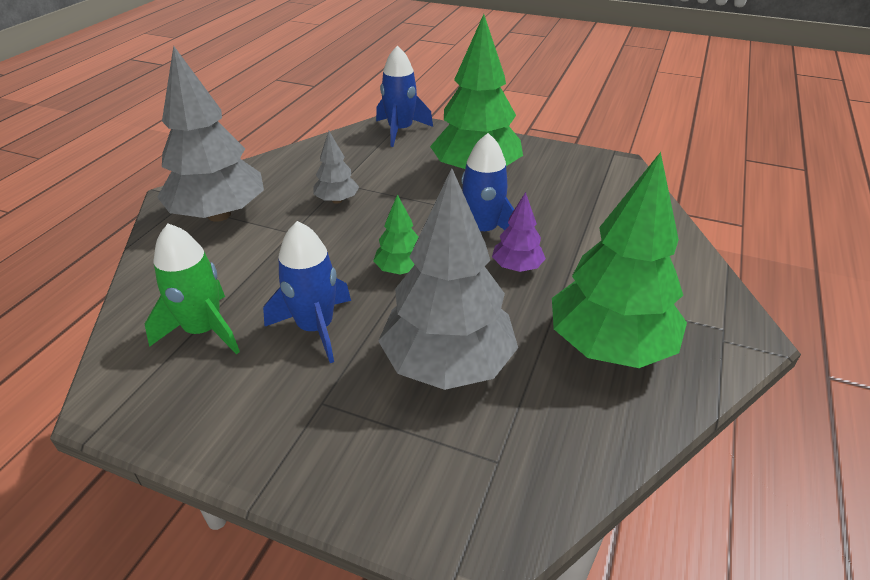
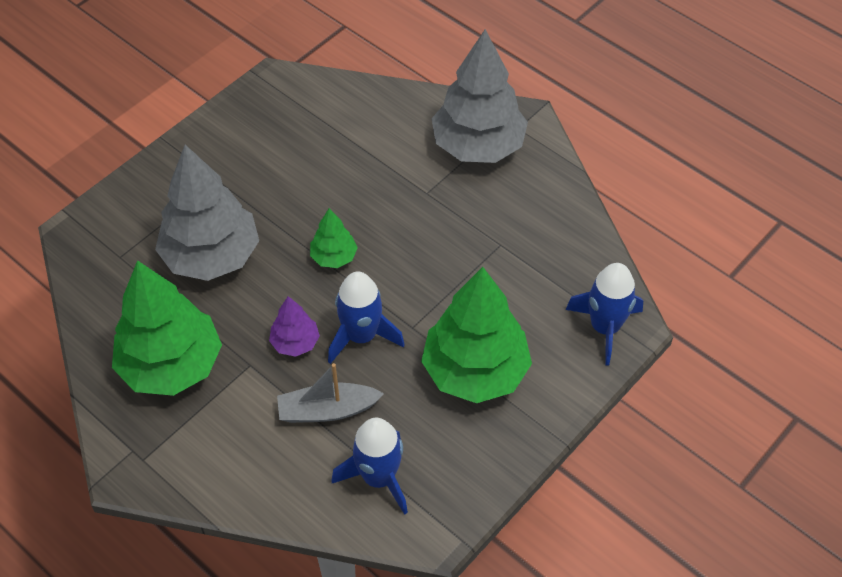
camera: 110 degrees right, 15 degrees up
(203, 330) = (321, 126): green rocket -> none
(315, 328) = (290, 188): blue rocket -> blue rocket (378, 477)
(337, 200) = (467, 235): grey tree -> none
(569, 231) = (327, 410): none -> grey boat

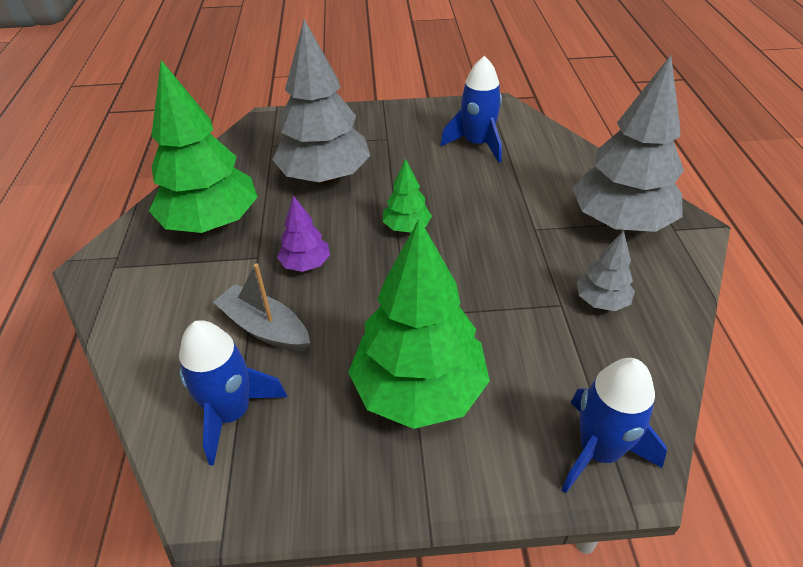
camera: 45 degrees right, 10 degrees down
(361, 336) = (359, 294): blue rocket -> blue rocket (477, 144)
(522, 223) = (601, 301): none -> grey tree

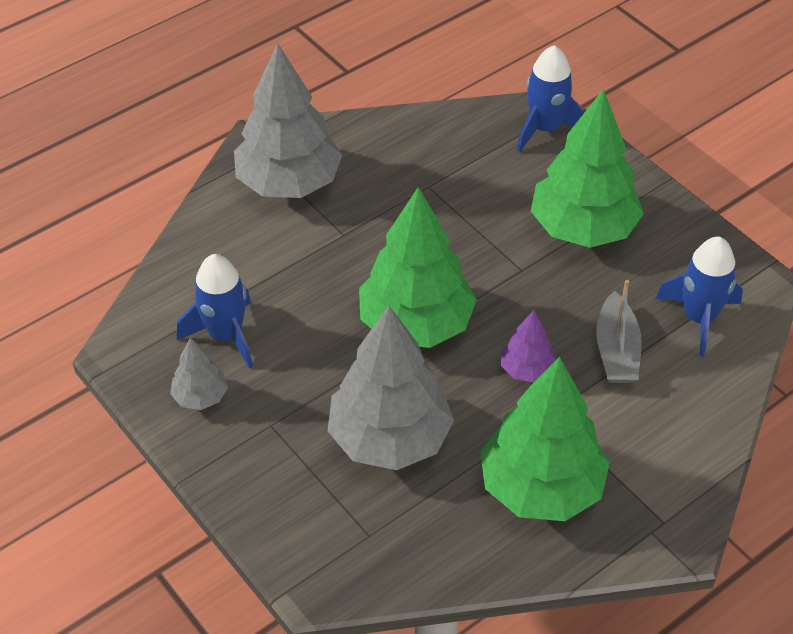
camera: 125 degrees left, 5 degrees up
(407, 227) = (416, 324): green tree -> green tree, size x2.12
(601, 301) = (405, 165): grey tree -> grey tree (200, 397)

